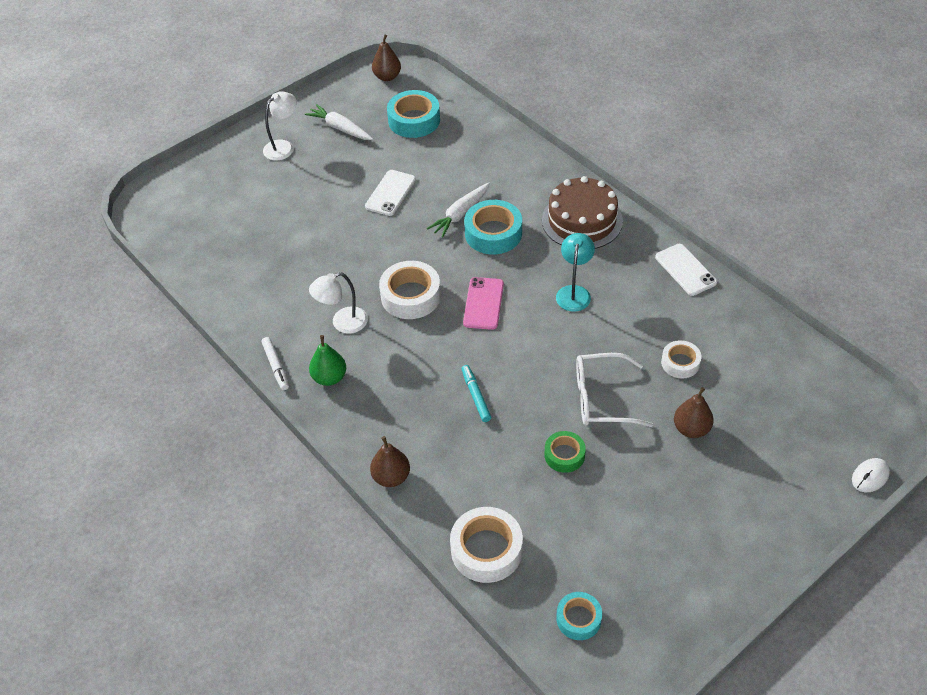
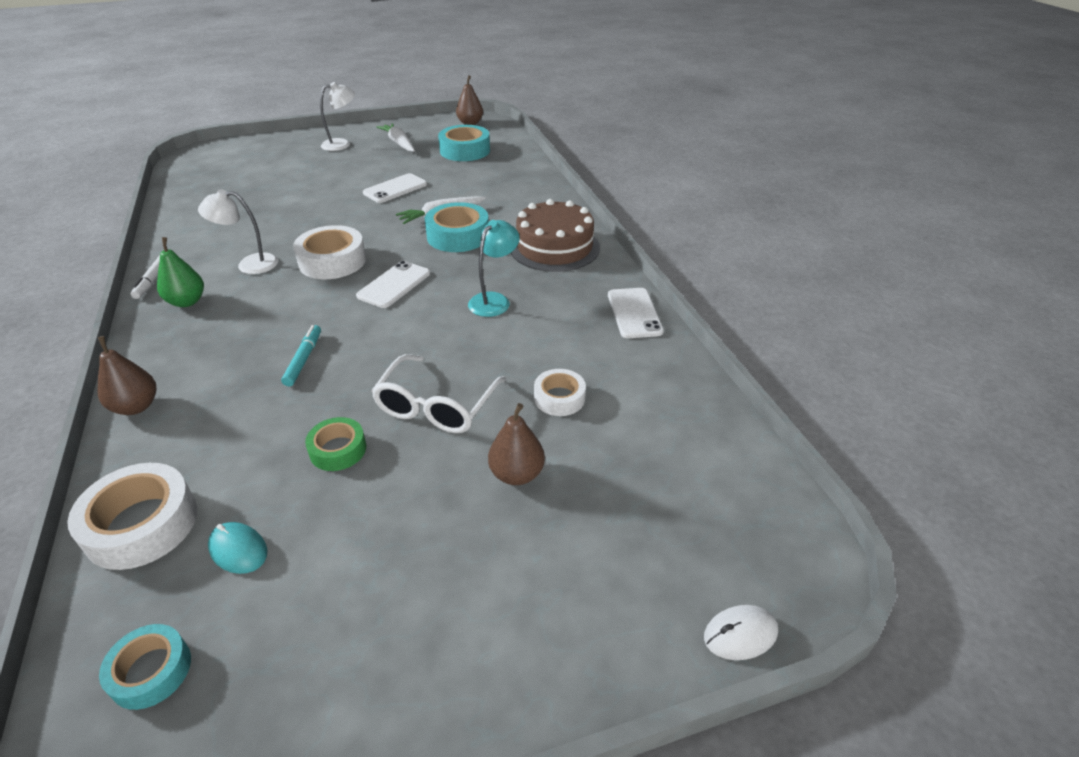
camera: 20 degrees right, 10 degrees down
(483, 303) = (394, 285): pink phone -> white phone
(562, 540) = (238, 550): none -> turquoise mouse
(603, 398) = (437, 405): white glasses -> white glasses turned 90 degrees counterclockwise

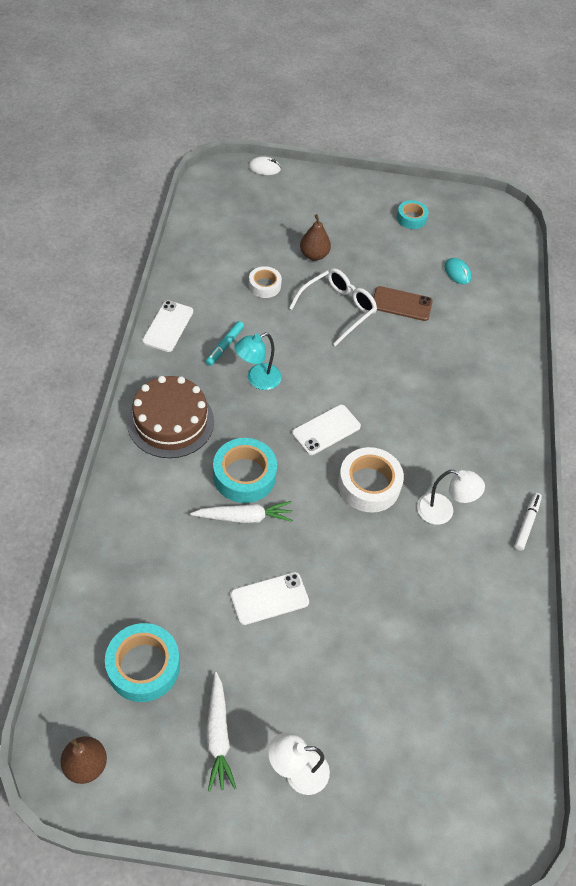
camera: 160 degrees left, 15 degrees up
(136, 406) = (519, 380): brown pear -> none
(142, 524) = (504, 302): white tape -> none
(151, 671) = (491, 241): turquoise tape -> turquoise tape (411, 218)
(187, 302) = (495, 478): green pear -> none
(303, 359) = (411, 378): turquoise marker -> turquoise marker (225, 346)
(338, 450) = (401, 304): green tape -> brown phone

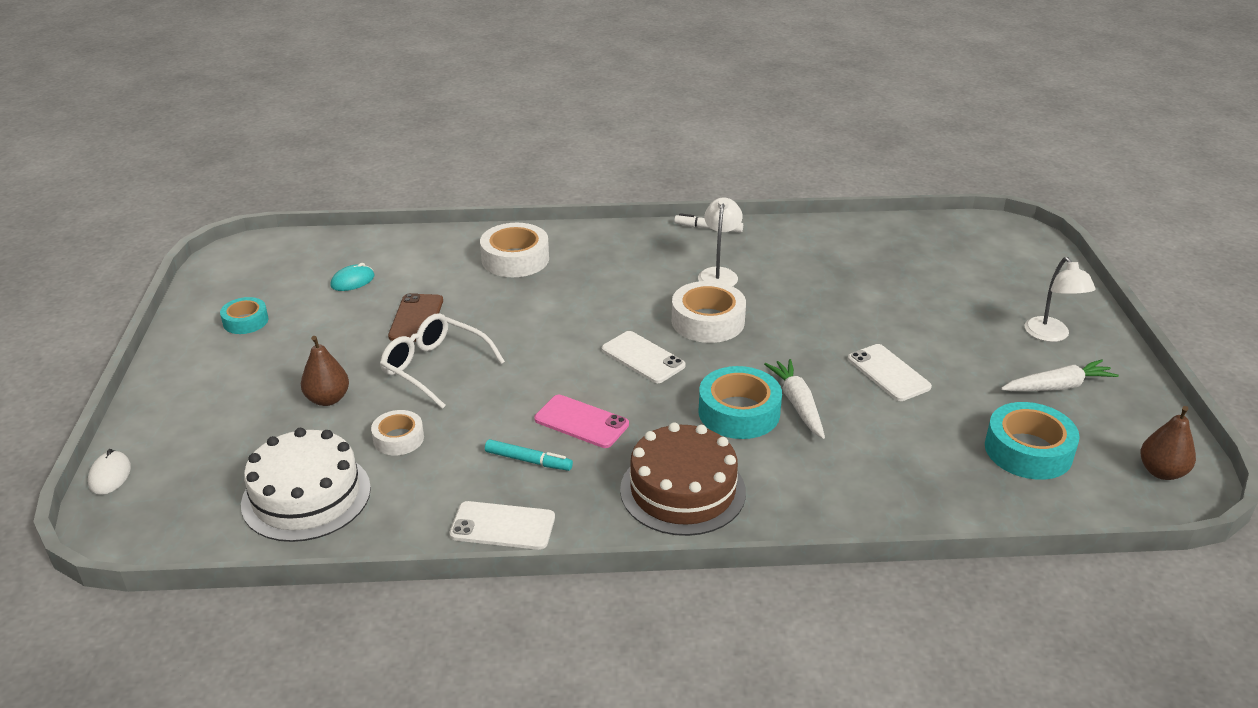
camera: 95 degrees left, 20 degrees down
(222, 243) = (306, 496): none -> white cake
(257, 380) = (581, 422): turquoise lamp -> pink phone
(481, 371) = (515, 259): none -> white tape

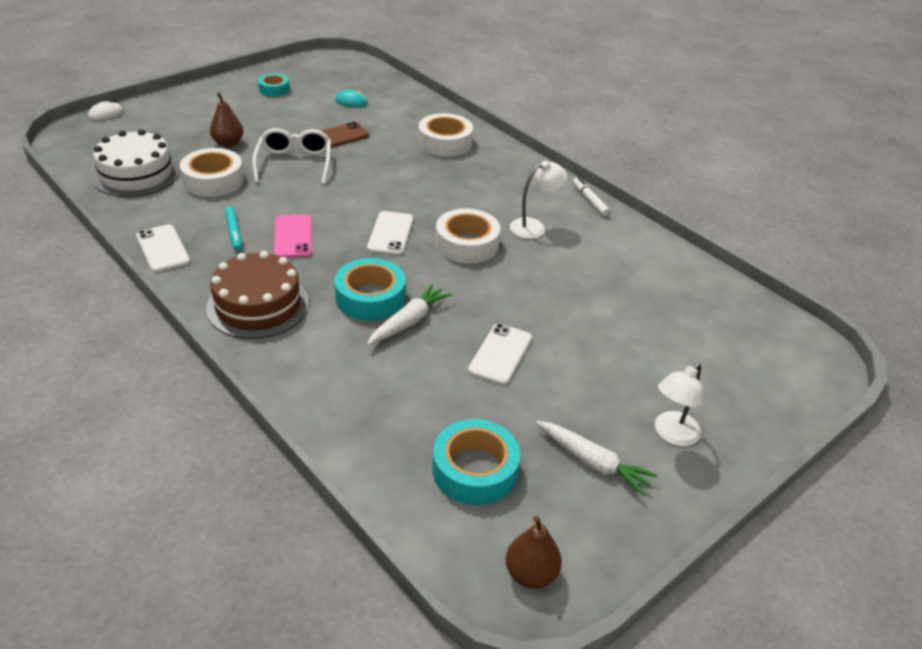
camera: 50 degrees right, 5 degrees up
(398, 438) = (213, 180): white tape -> white tape, size x1.67

